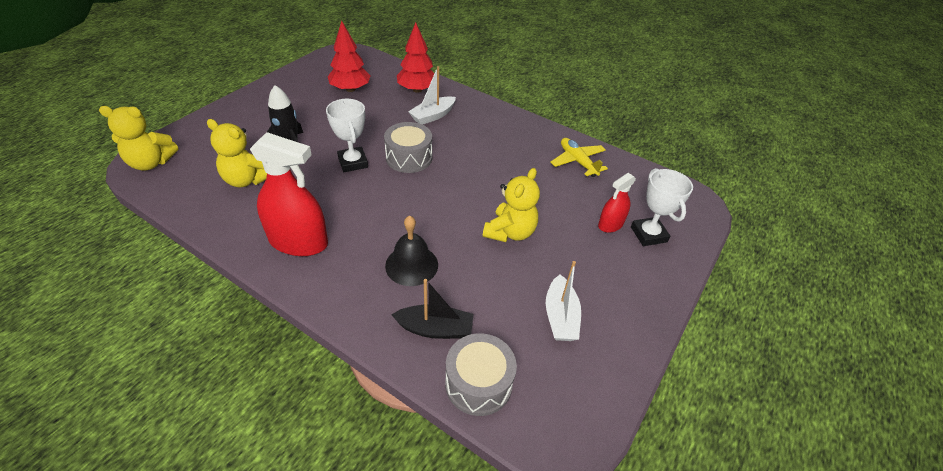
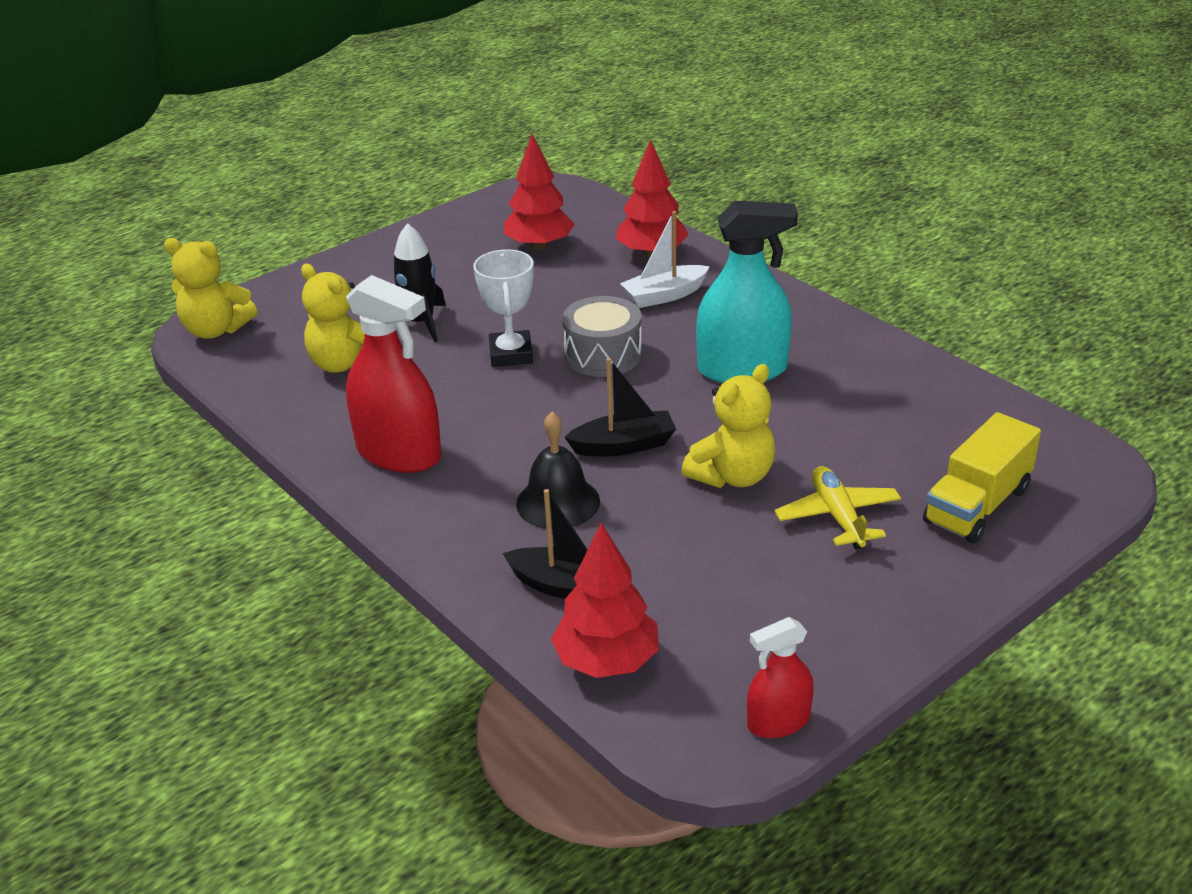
camera: 20 degrees right, 10 degrees down
(440, 219) = (624, 445): none -> black boat
(478, 383) = (607, 661): grey drum -> red tree
(492, 160) = (742, 369): none -> turquoise spray bottle
(560, 317) = (769, 598): white boat -> none
(577, 162) = (896, 385): yellow plane -> yellow plane (838, 516)
(610, 224) = (914, 483): red spray bottle -> red spray bottle (778, 721)
(648, 234) = (977, 505): white trophy -> yellow truck

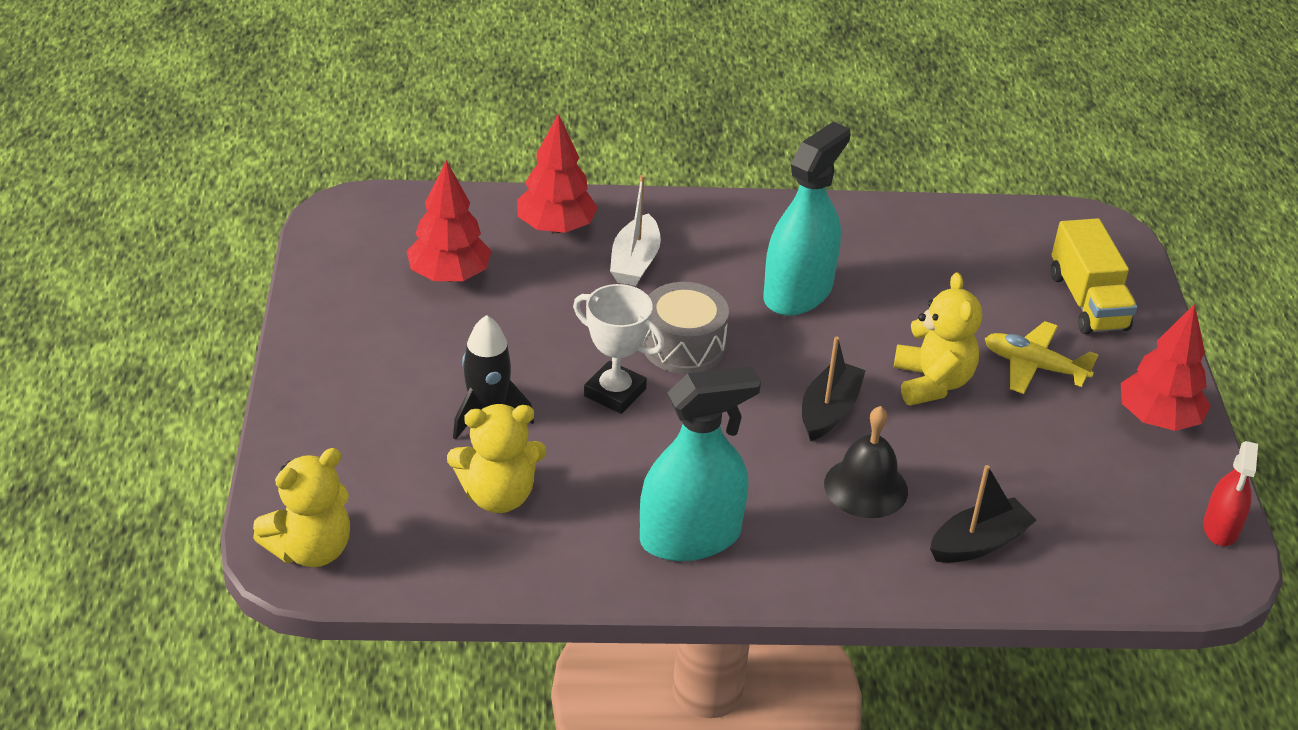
camera: 55 degrees left, 5 degrees up
(399, 453) = (690, 537): red spray bottle -> turquoise spray bottle
(607, 661) = (1085, 571): red tree -> red tree (1158, 419)

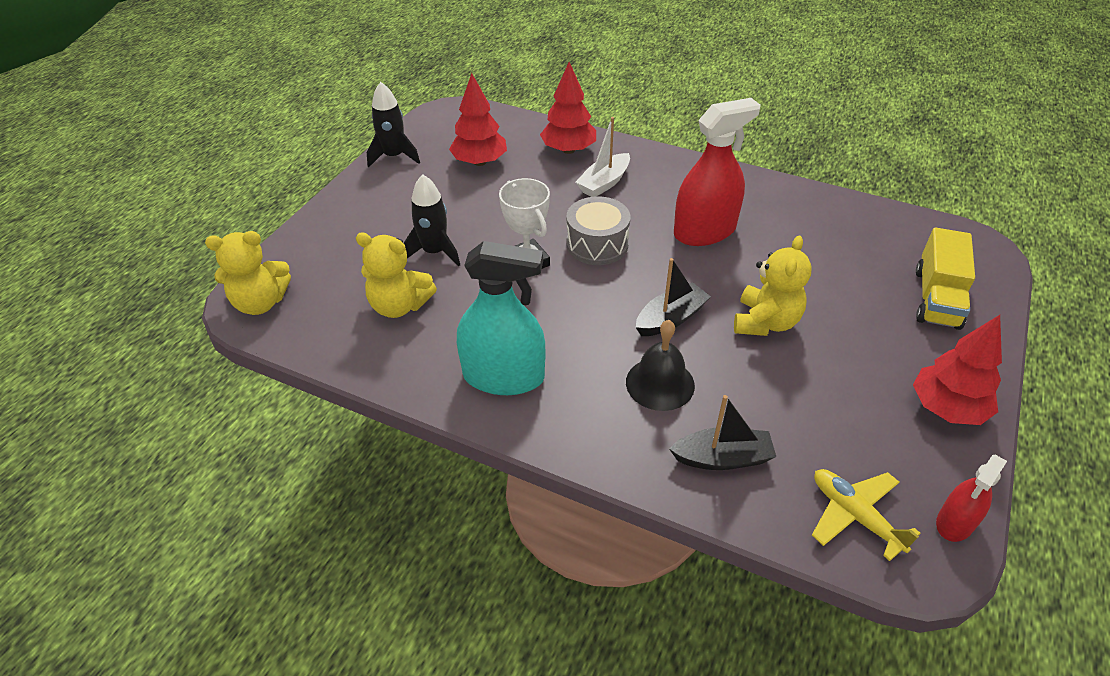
camera: 30 degrees right, 5 degrees up
(321, 299) = (394, 156): none -> black rocket
(797, 292) = (704, 231): turquoise spray bottle -> red spray bottle
(1034, 366) = (859, 334): yellow plane -> yellow plane (855, 516)

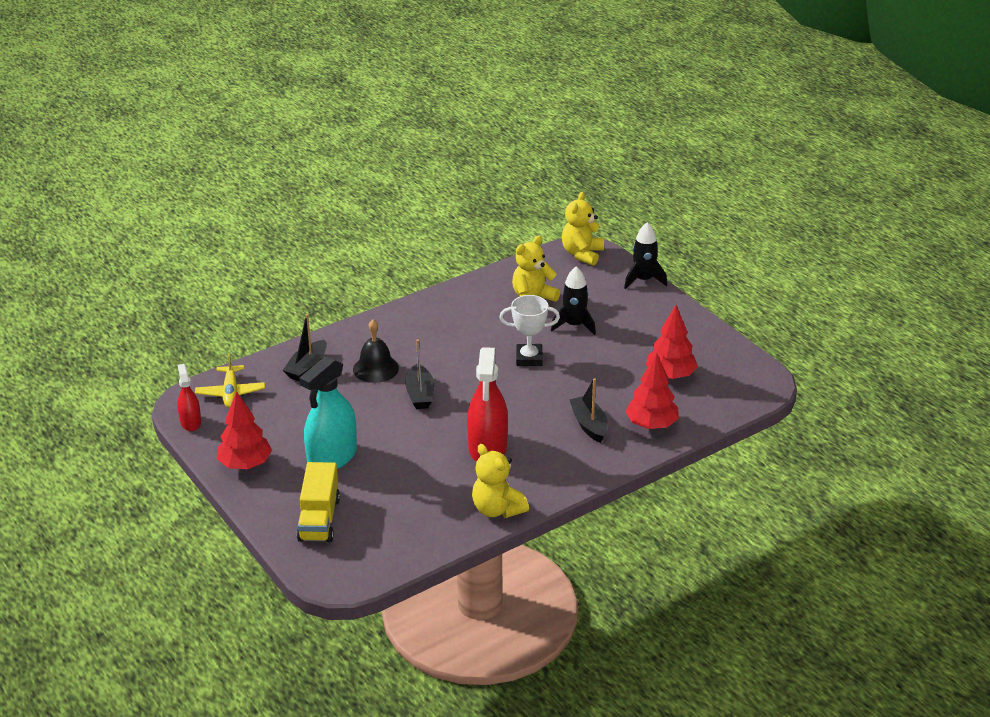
camera: 120 degrees right, 10 degrees down
(394, 156) = (712, 338): black rocket -> black rocket (643, 280)
(503, 376) = (437, 318): turquoise spray bottle -> turquoise spray bottle (332, 457)
(597, 244) = (519, 393): grey drum -> none
(604, 183) = (589, 425): white boat -> black boat
(765, 322) = (378, 431): yellow teddy bear -> yellow teddy bear (497, 509)
(855, 516) = (231, 393): yellow plane -> yellow plane turned 90 degrees clockwise
(936, 298) = (319, 519): yellow truck -> yellow truck turned 135 degrees counterclockwise

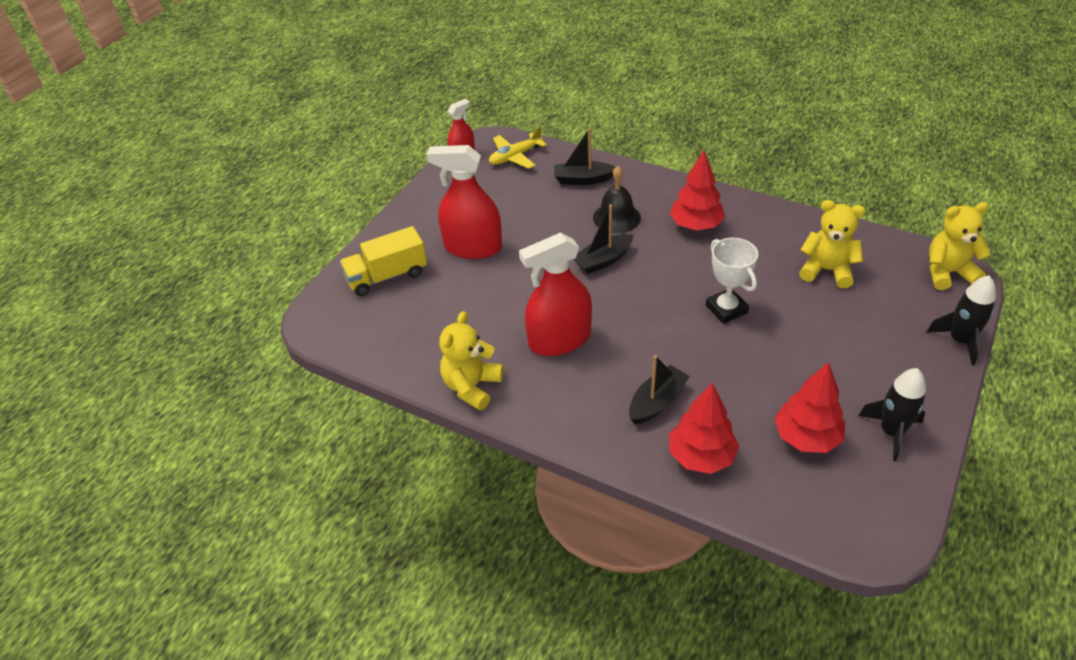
camera: 65 degrees right, 10 degrees up
(245, 464) = (430, 205): red tree -> red tree (695, 225)
(332, 457) = (473, 247): turquoise spray bottle -> red spray bottle
(574, 325) = (816, 319): black rocket -> black rocket (891, 432)

